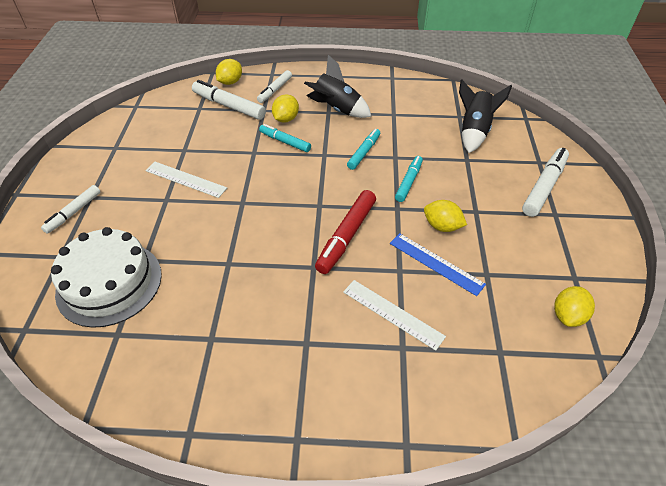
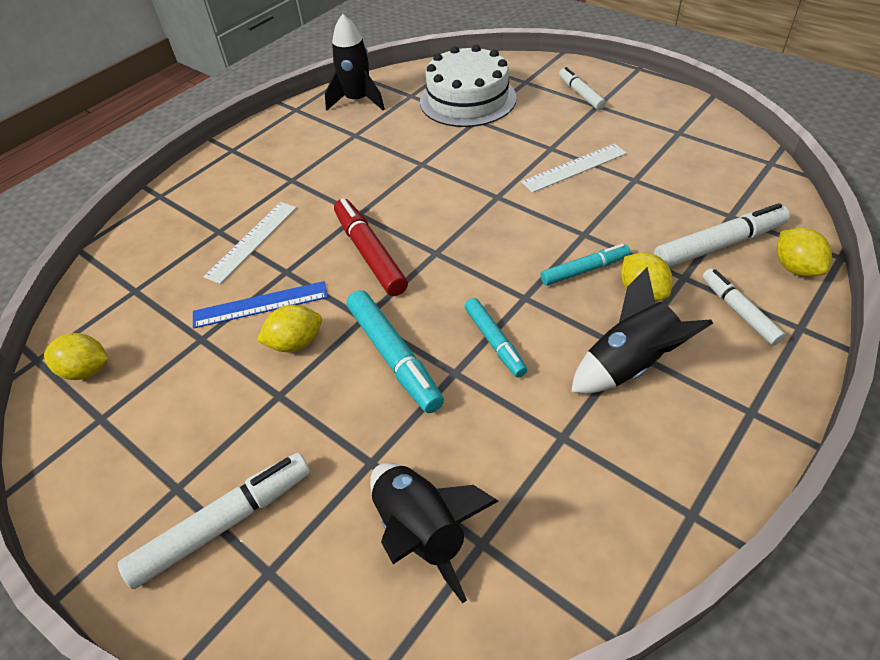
camera: 130 degrees right, 0 degrees up
(145, 378) = (357, 100): none -> black rocket
(392, 314) = (252, 241): white ruler -> white ruler turned 45 degrees counterclockwise
(408, 182) = (394, 357): turquoise marker -> turquoise marker, size x1.57
(544, 187) = (224, 524): white marker -> white marker turned 105 degrees counterclockwise
(568, 316) = (87, 370): yellow lemon -> yellow lemon turned 60 degrees counterclockwise

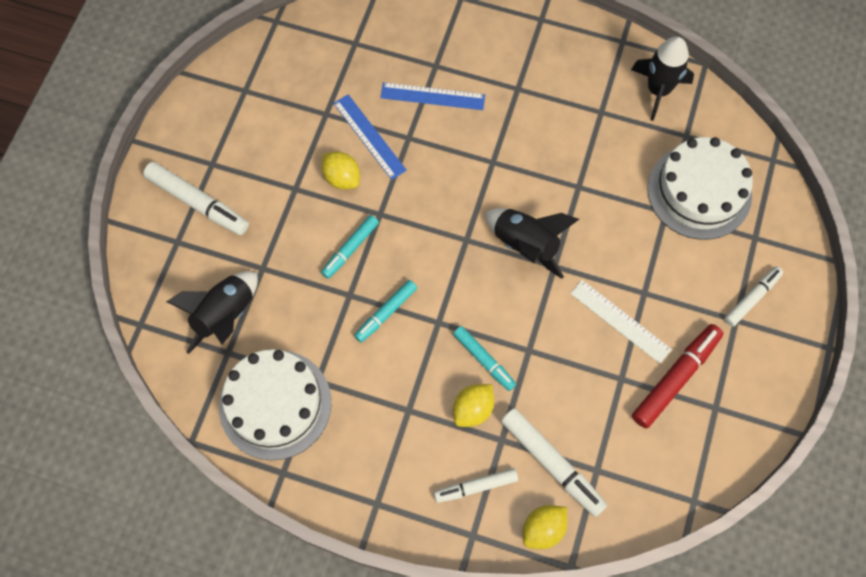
camera: 65 degrees right, 20 degrees up
(87, 370) = (277, 58): yellow lemon -> none
(252, 241) = (432, 96): white ruler -> blue ruler
(370, 253) = (448, 190): red marker -> red marker (675, 378)
(394, 357) = (350, 249): turquoise marker -> turquoise marker, size x0.64
(583, 498) = (275, 404): none -> white cake
(629, 364) = (394, 413): black rocket -> black rocket (525, 245)
(739, 311) = (475, 487): white marker -> white marker turned 150 degrees counterclockwise

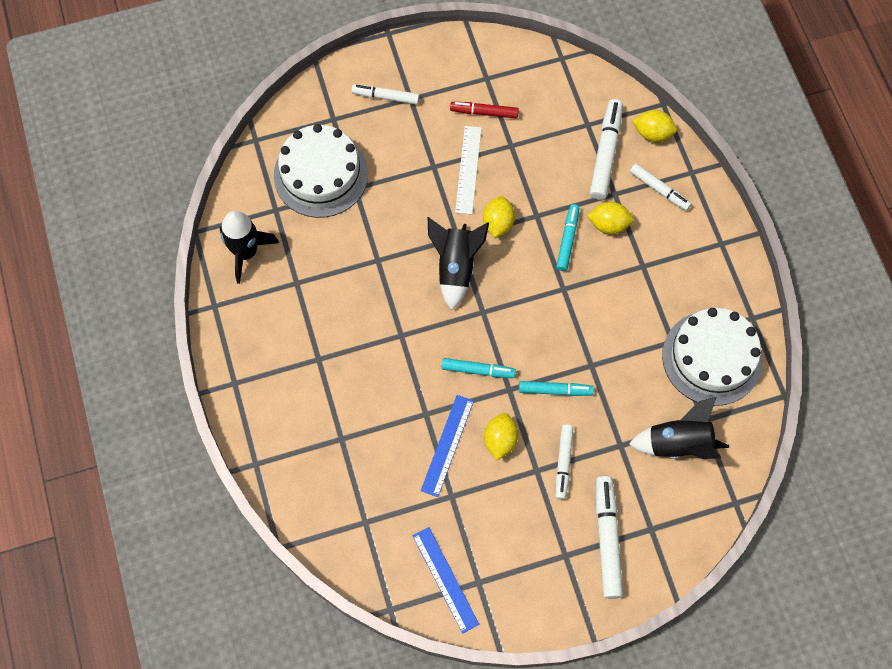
camera: 125 degrees left, 0 degrees up
(284, 213) = (563, 463): none -> white marker
(386, 313) = (585, 329): turquoise marker -> turquoise marker (478, 370)
(432, 96) = (373, 421): blue ruler -> blue ruler (445, 579)
(544, 310) = (498, 223): none -> yellow lemon
(675, 378) = (484, 112): red marker -> red marker, size x0.64

